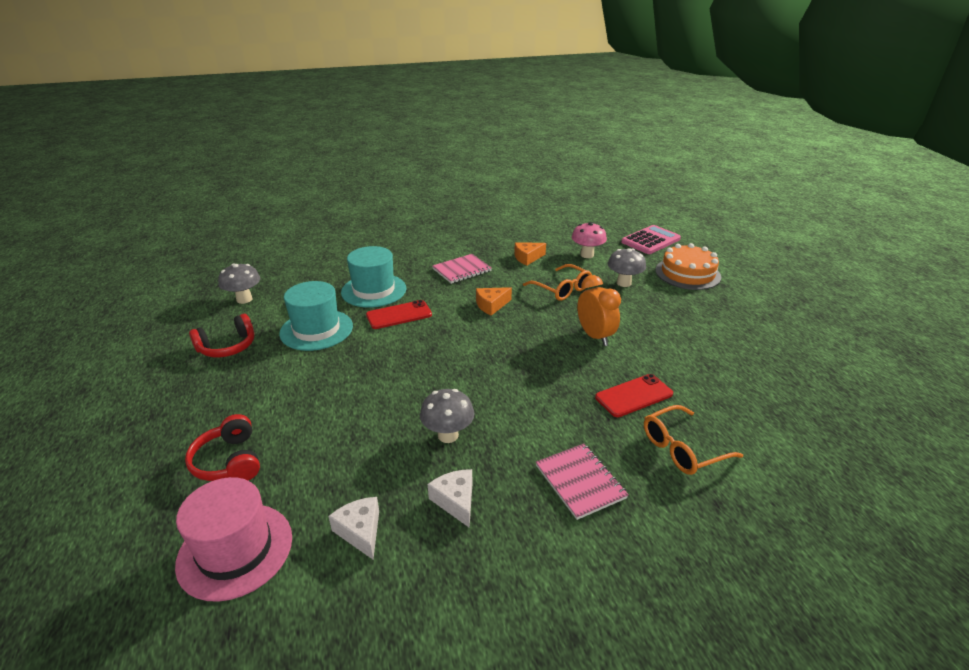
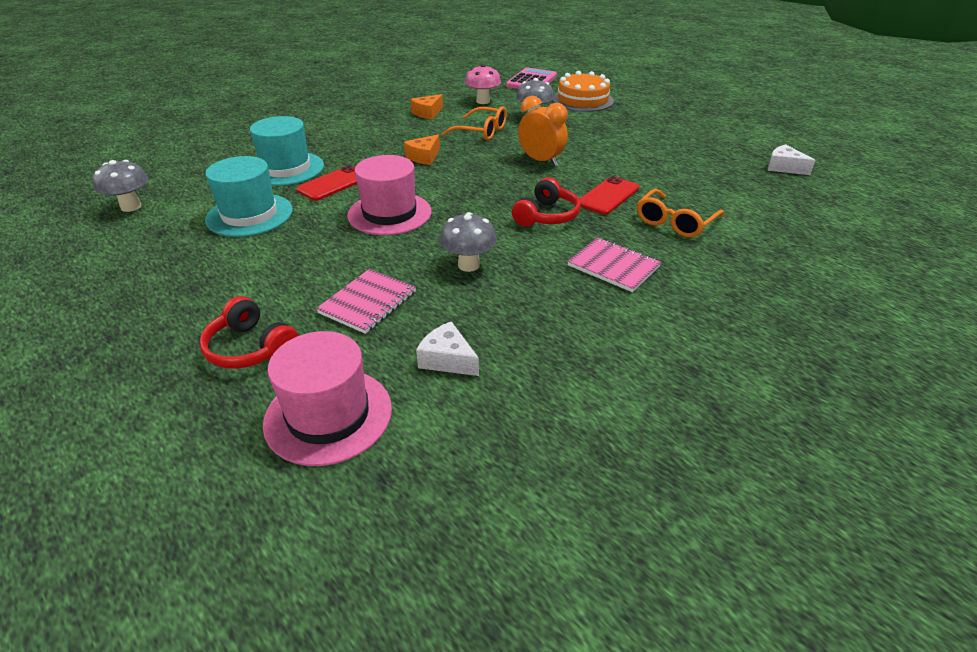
camera: 25 degrees left, 5 degrees up
(227, 347) = (151, 253): red headphones -> red headphones (547, 216)
(421, 359) = (389, 213): none -> pink hat
(455, 501) = (518, 310): white cheese -> white cheese (784, 167)
(462, 270) = (369, 134): pink notebook -> pink notebook (368, 302)

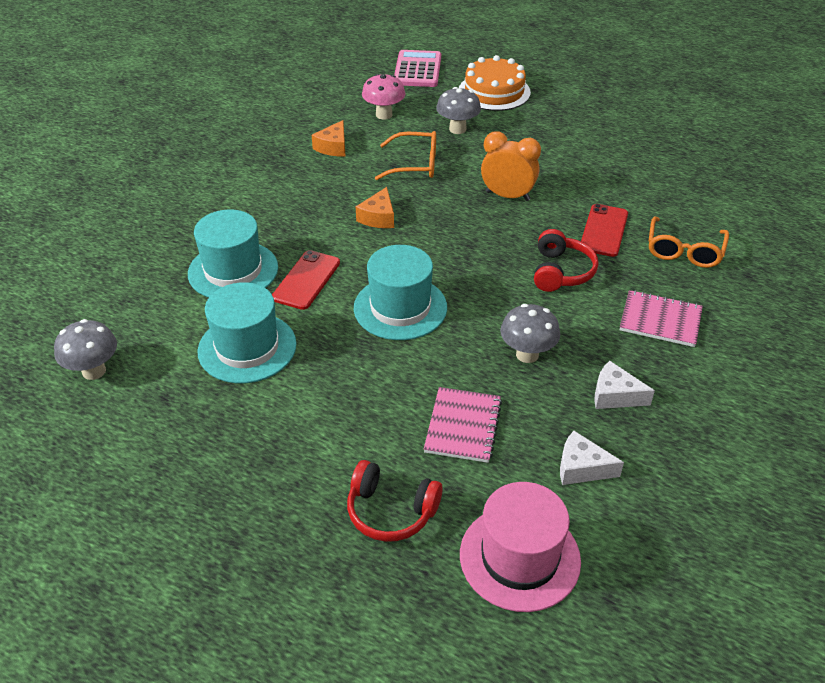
camera: 20 degrees left, 5 degrees up
(389, 213) = (400, 308): pink hat -> turquoise hat
(784, 167) = (745, 153): white cheese -> white cheese (615, 395)

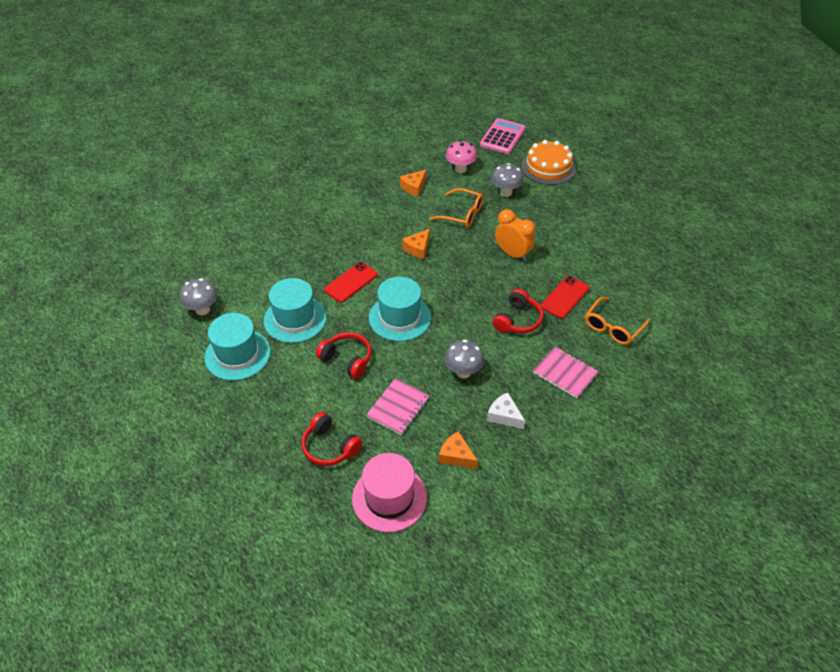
camera: 20 degrees right, 5 degrees up
(233, 270) = (309, 264): turquoise hat -> turquoise hat (237, 354)
(353, 381) = (347, 359): none -> red headphones
(581, 468) = (456, 456): white cheese -> orange cheese

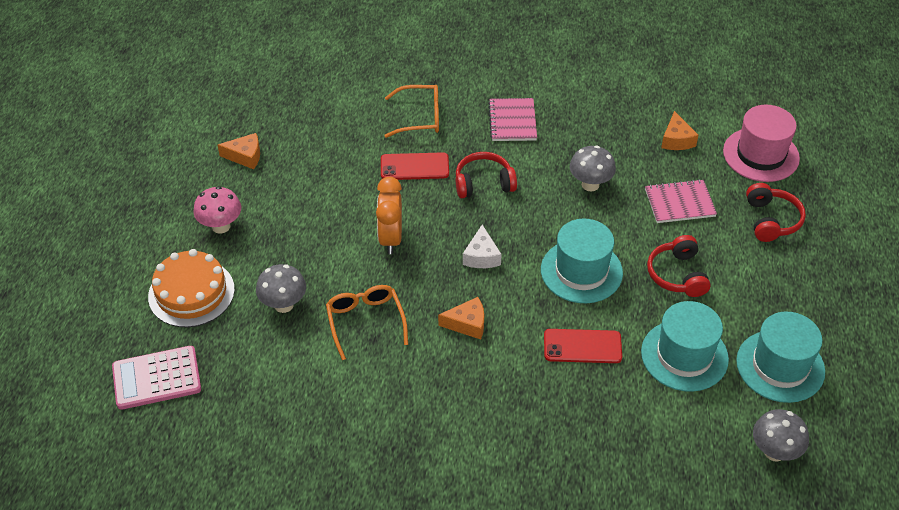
camera: 130 degrees left, 0 degrees up
(414, 187) = (359, 404): orange cheese -> orange cheese (245, 156)
(460, 169) = (275, 379): pink mushroom -> pink mushroom (221, 226)
(504, 416) = (603, 134): white cheese -> white cheese (481, 256)

